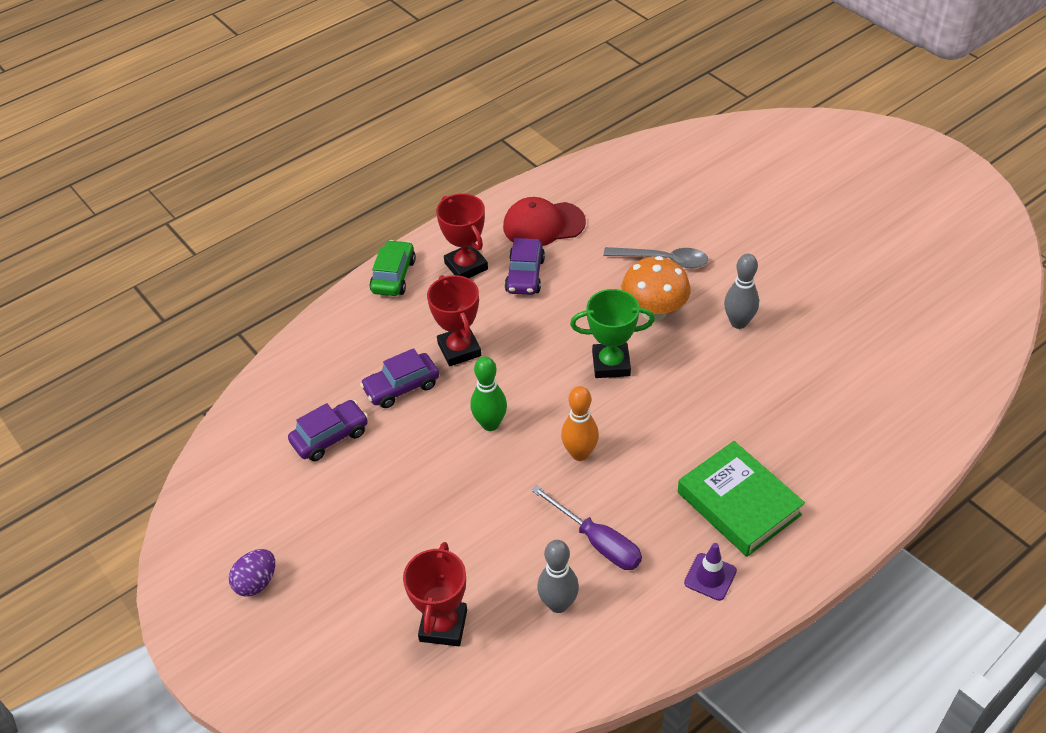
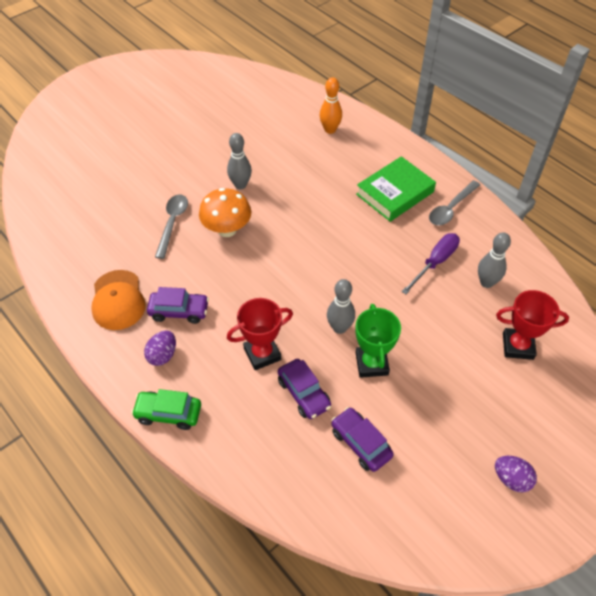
camera: 95 degrees left, 5 degrees up
(466, 266) = (162, 355): red trophy -> purple egg
(490, 424) = (339, 328): green bowling pin -> grey bowling pin
(543, 224) = (118, 300): red cap -> orange cap
(580, 453) = (363, 272): orange bowling pin -> orange bowling pin (330, 130)
(611, 364) = (278, 255): green trophy -> green trophy (371, 364)
(710, 577) = (451, 208): purple traffic cone -> grey spoon

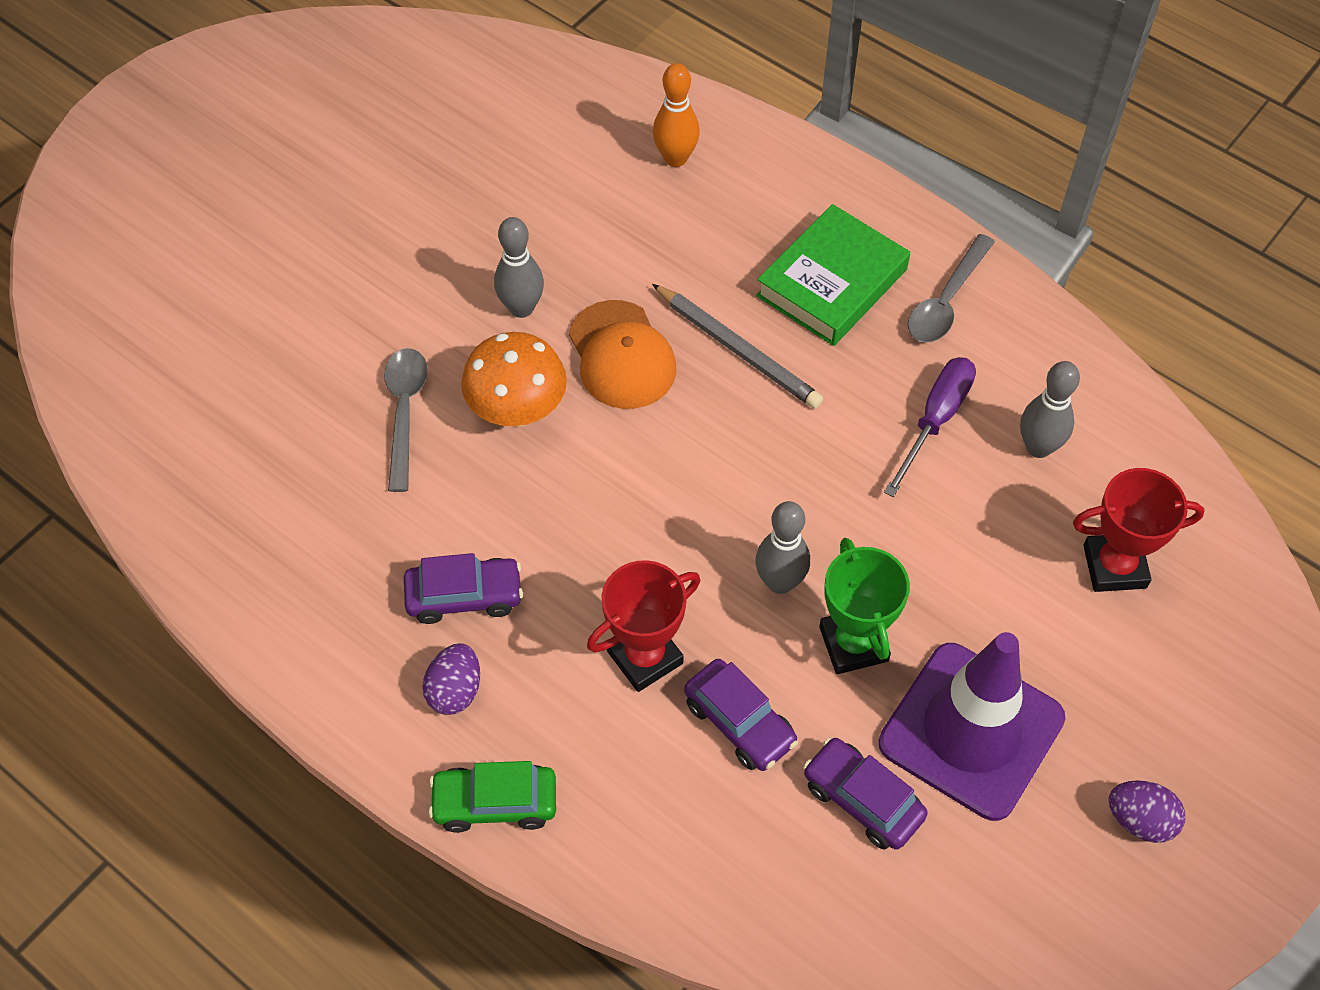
camera: 10 degrees left, 5 degrees up
(118, 300) = (338, 592): orange cap -> orange cap (621, 355)
(341, 217) = (737, 349): none -> grey pencil
(426, 417) = (971, 731): none -> purple traffic cone

